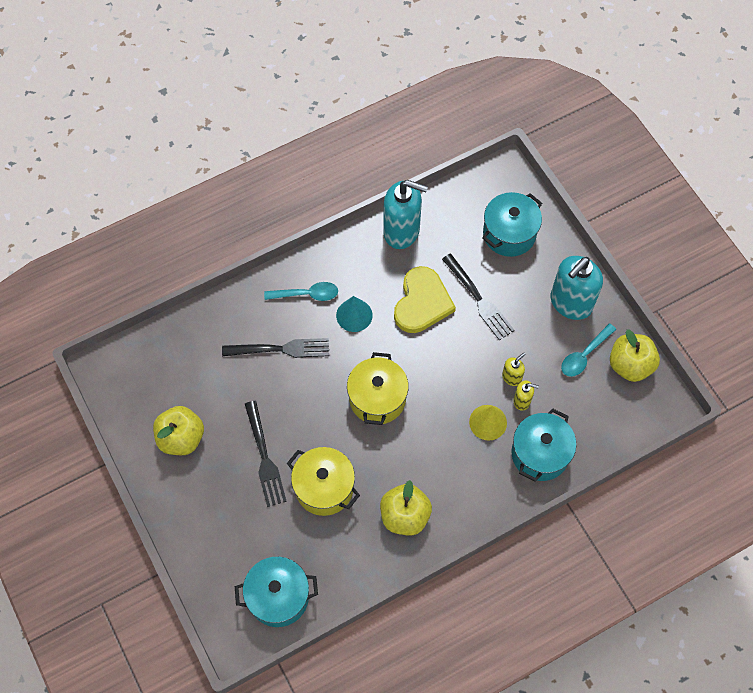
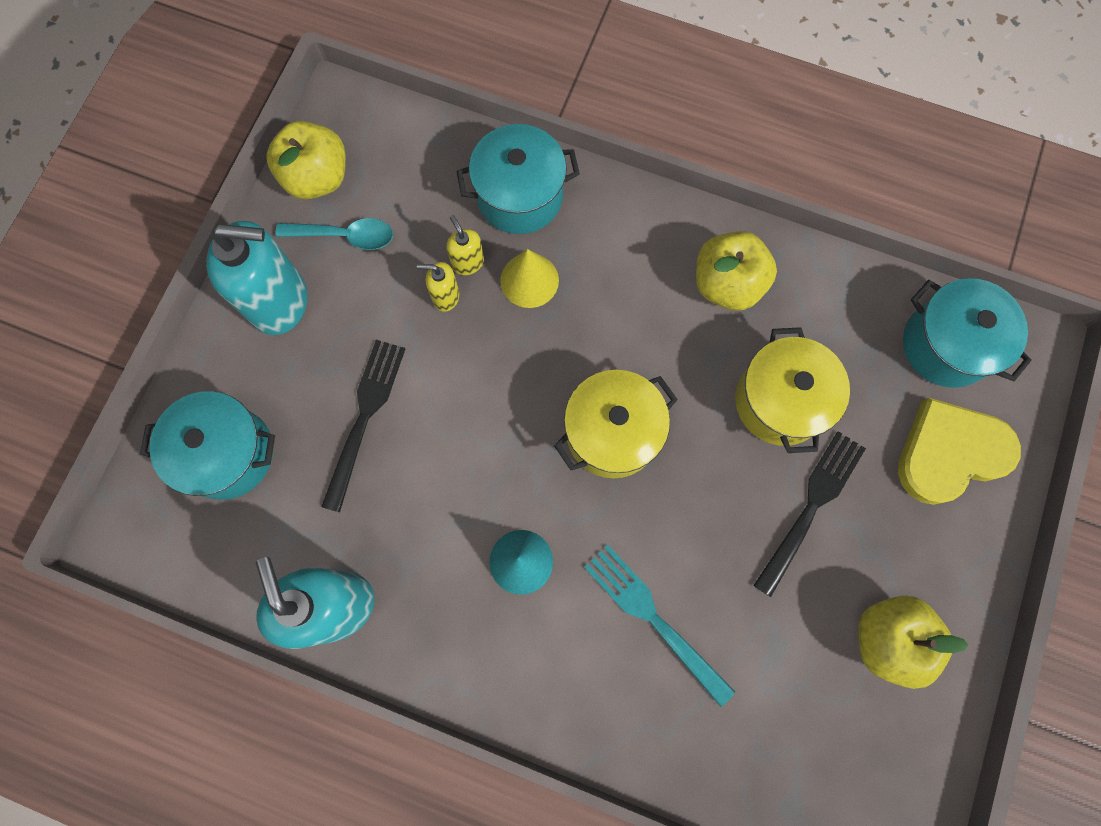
camera: 130 degrees left, 10 degrees up
(280, 349) = (654, 619): black fork -> turquoise fork
(307, 294) = (543, 656): turquoise spoon -> none
(422, 302) = (428, 486): yellow heart -> yellow heart (950, 452)

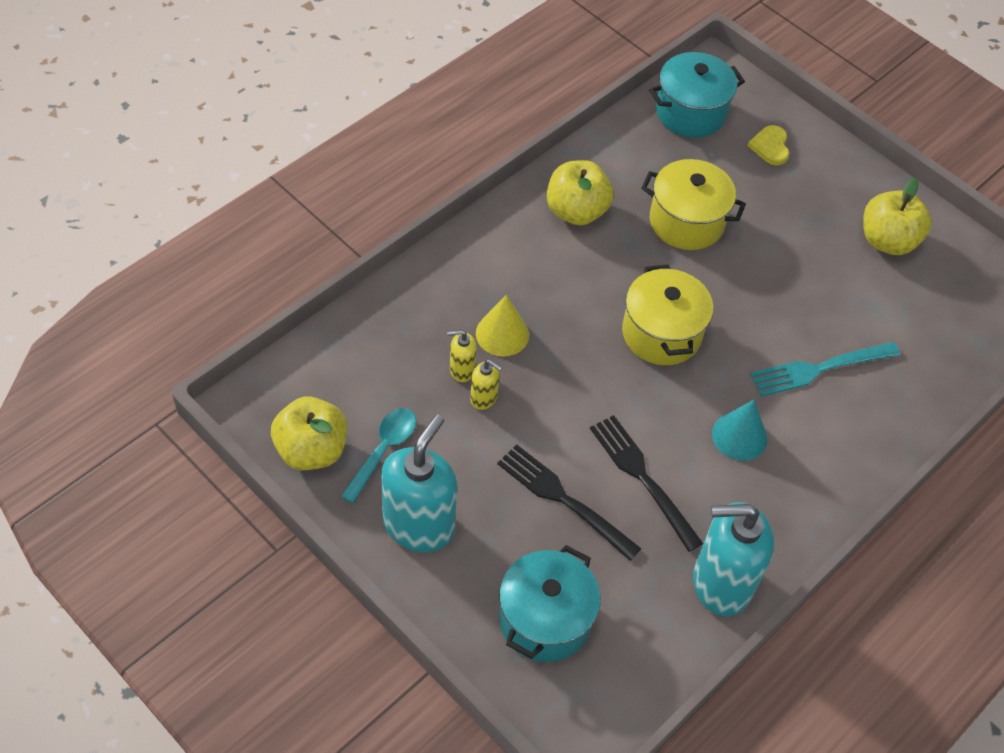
camera: 70 degrees left, 20 degrees down
(445, 296) = (484, 398): yellow soap dispenser -> yellow soap dispenser turned 90 degrees counterclockwise
(519, 196) = (422, 310): turquoise pot -> none
(811, 507) = (775, 240): black fork -> black fork (643, 478)
(950, 452) = (770, 147): yellow heart -> yellow heart, size x0.51

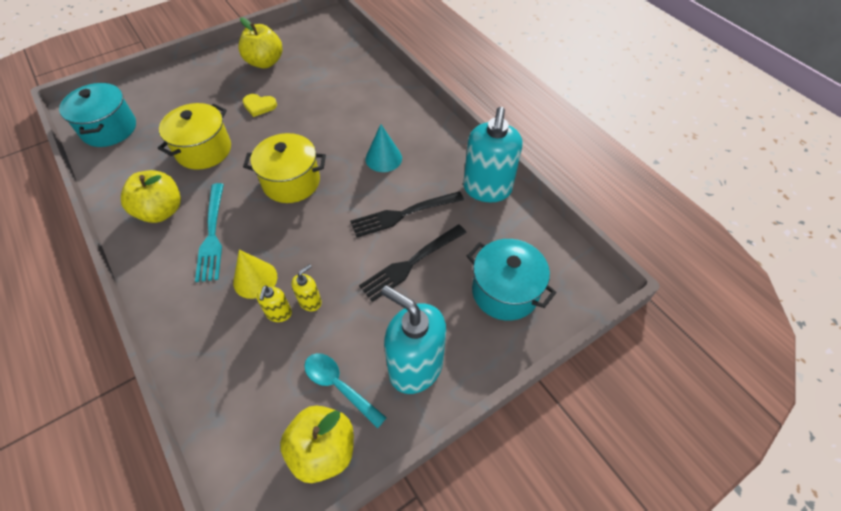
camera: 75 degrees left, 0 degrees up
(770, 147) = (164, 96): yellow heart -> yellow heart (259, 106)
(819, 369) = (345, 111): turquoise fork -> turquoise fork (212, 234)

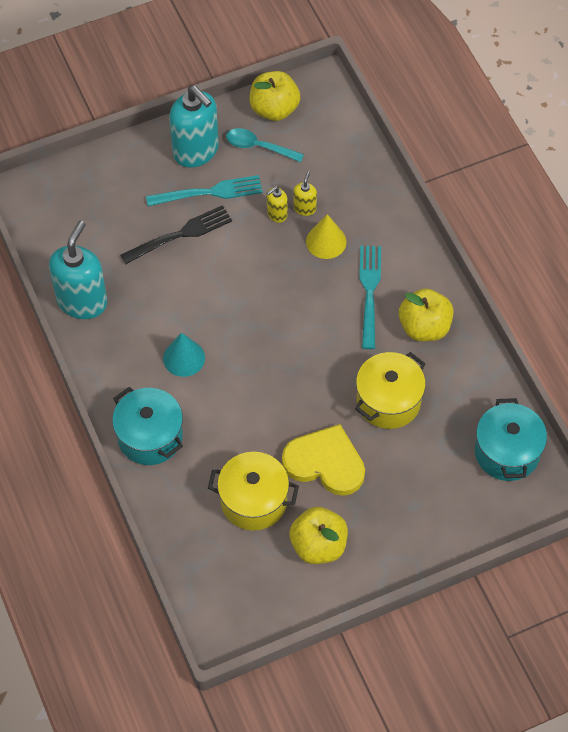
camera: 170 degrees left, 5 degrees up
(259, 106) = (325, 462): yellow heart -> yellow heart, size x1.95
(291, 182) = (289, 342): yellow pot -> yellow pot (253, 501)
(339, 386) = (258, 147): turquoise spoon -> turquoise spoon turned 150 degrees clockwise
(389, 315) = (209, 192): none -> turquoise fork
(403, 214) = (176, 286): black fork -> none
(505, 291) = (103, 197): turquoise pot -> turquoise pot (150, 437)

